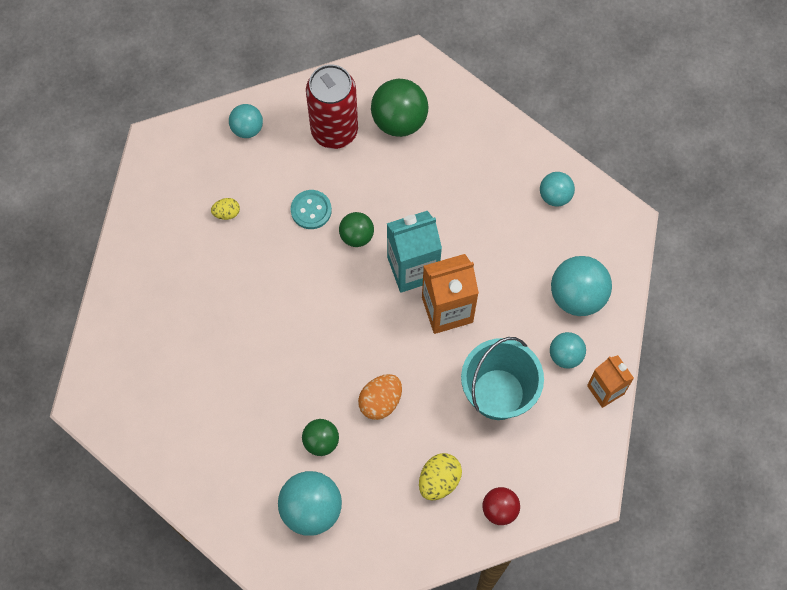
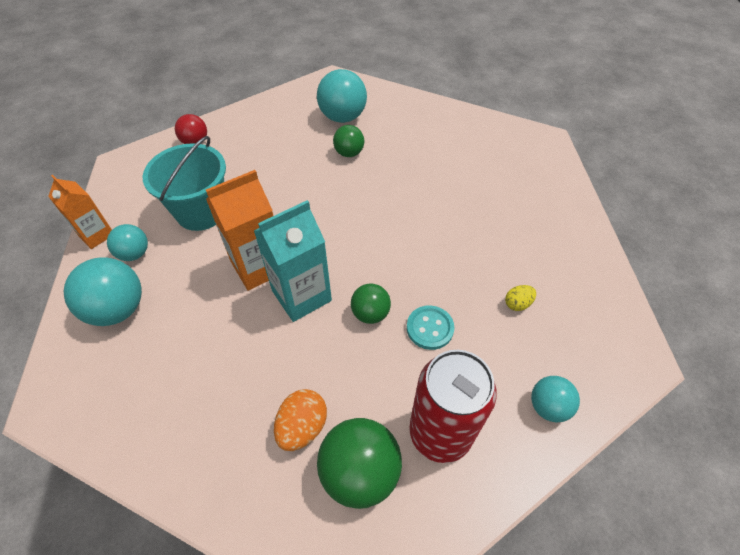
camera: 165 degrees right, 15 degrees down
(380, 401) = (307, 186): orange egg -> orange egg (302, 427)
(439, 481) = (247, 149): yellow egg -> none
(555, 196) = (138, 418): turquoise ball -> none

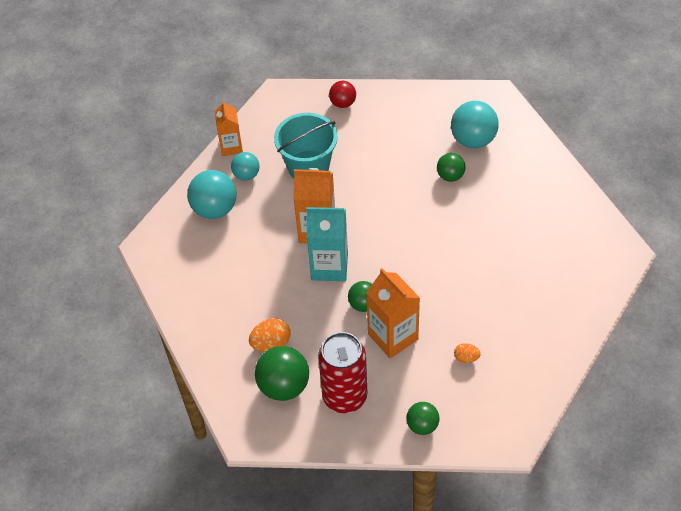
camera: 40 degrees right, 0 degrees up
(430, 328) = (393, 337): turquoise button -> orange carton
(517, 304) = (466, 358): yellow egg -> orange egg
(548, 406) = (422, 425): turquoise ball -> green ball

